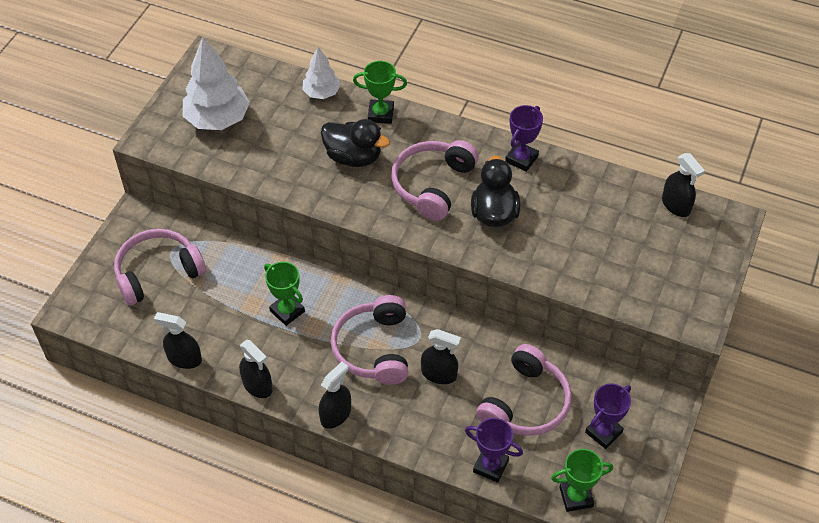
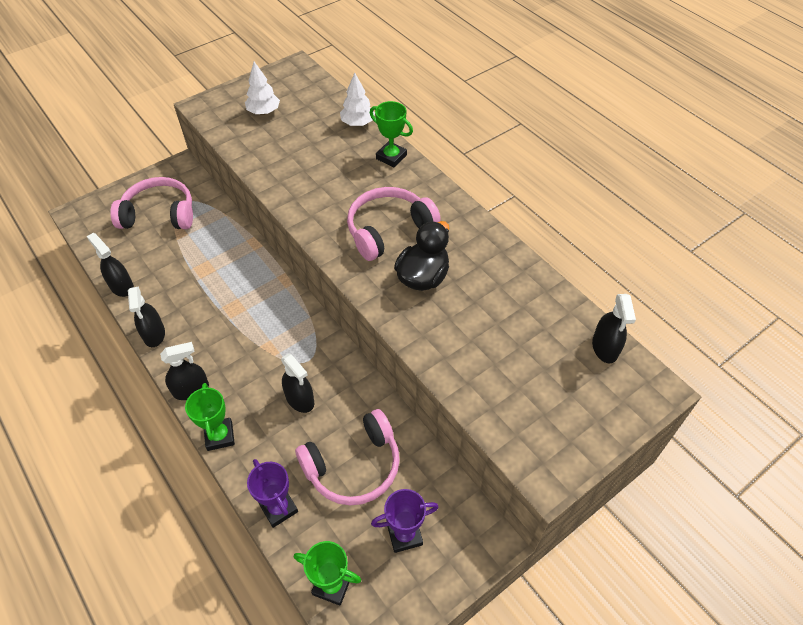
camera: 30 degrees right, 0 degrees up
(217, 119) = (263, 112): white tree -> white tree, size x0.58
(287, 311) = (224, 287): green trophy -> green trophy (219, 436)
(353, 157) = (342, 181): black duck -> none
(374, 348) = (265, 350): pink headphones -> none
(521, 159) = (484, 241): purple trophy -> none

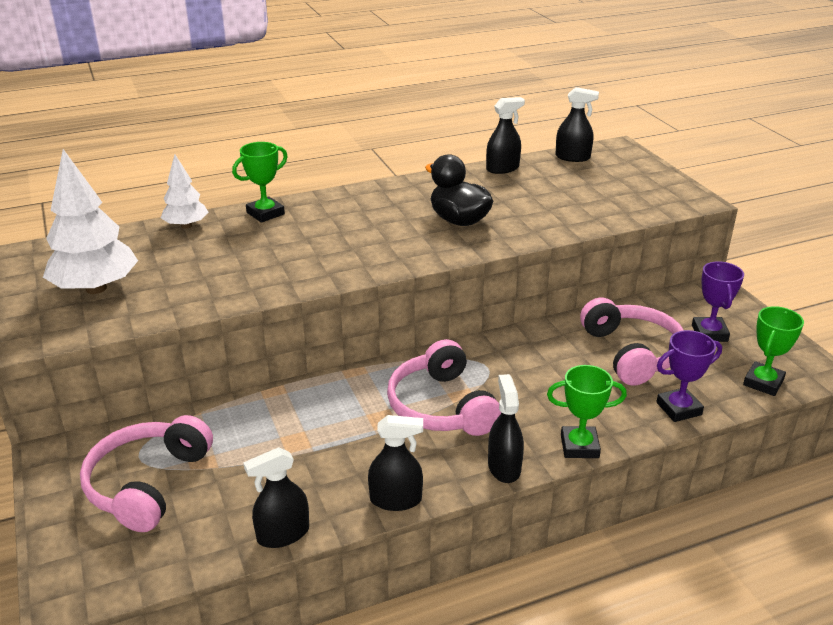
camera: 75 degrees left, 20 degrees down
(263, 112) = (96, 288): white tree -> white tree, size x1.72
(300, 399) = (541, 379): black spray bottle -> black spray bottle (502, 168)
(388, 230) = (382, 229): pink headphones -> pink headphones (441, 406)

